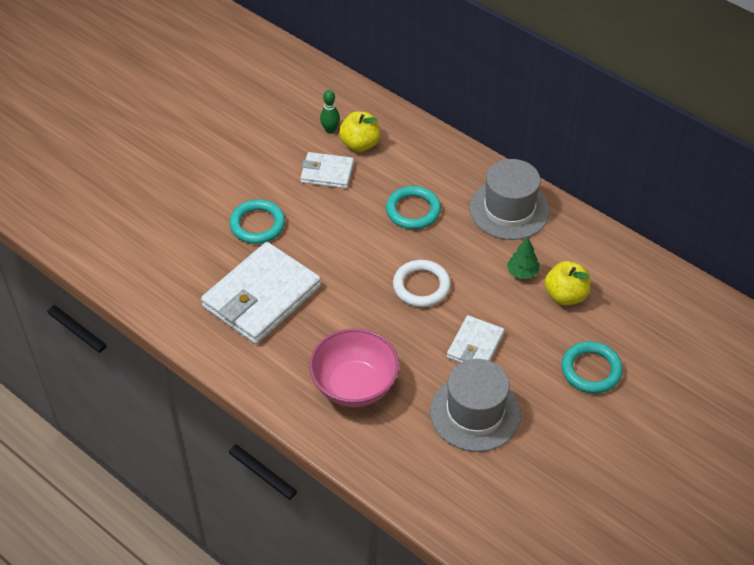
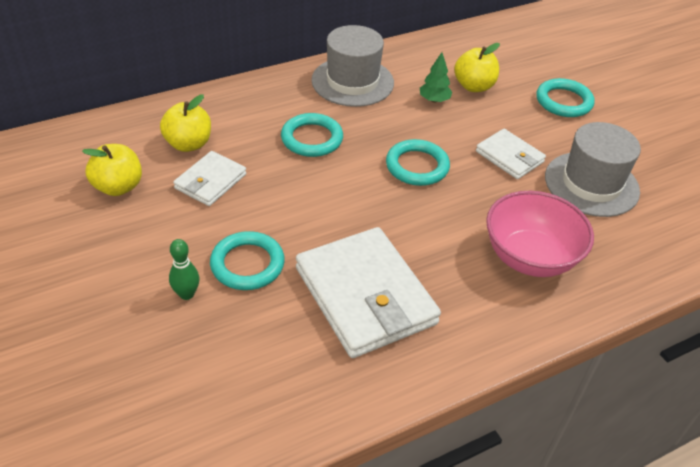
camera: 70 degrees left, 5 degrees down
(292, 129) = (118, 187): none -> yellow apple
(330, 130) = (147, 158): green bowling pin -> green bowling pin (186, 294)
(421, 286) = (417, 166): white ring -> turquoise ring

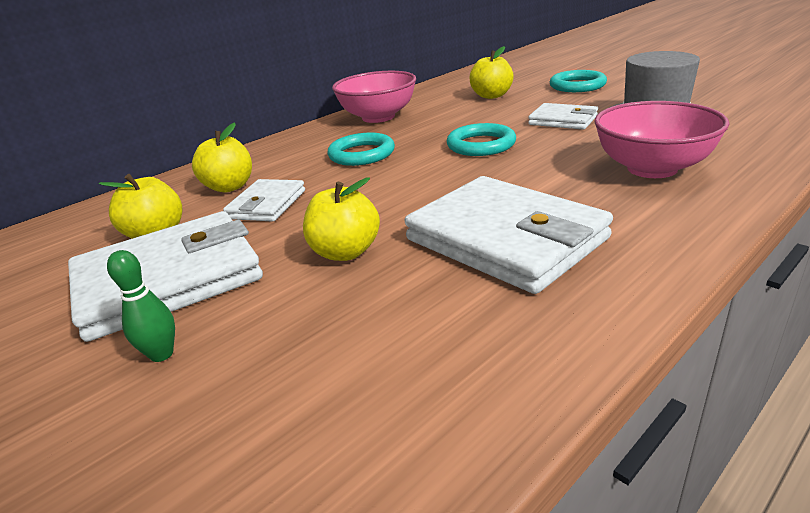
camera: 10 degrees left, 15 degrees down
(117, 245) = (169, 280): none -> white wallet
(186, 294) = (280, 297): green bowling pin -> green bowling pin (161, 354)
(247, 264) = (345, 252): turquoise ring -> yellow apple
(352, 81) = (378, 117): grey hat -> pink bowl
(434, 100) = (463, 109): green tree -> none

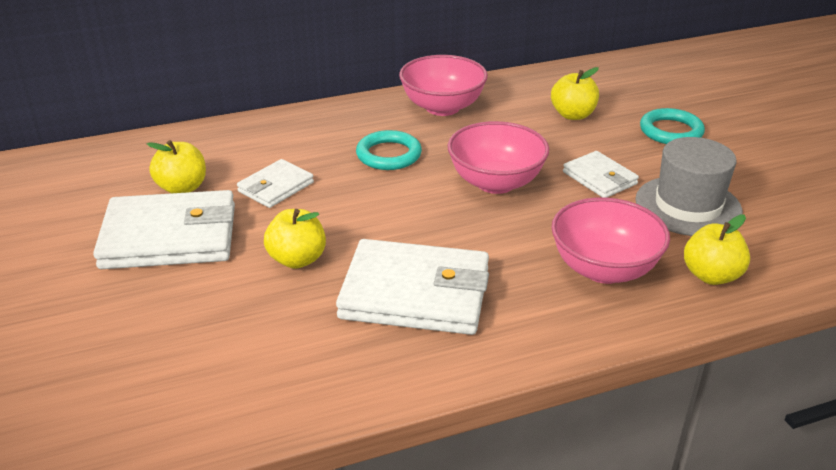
camera: 20 degrees right, 5 degrees up
(161, 354) = (137, 296): green bowling pin -> none
(229, 187) = (261, 155): yellow apple -> yellow apple (711, 275)
(481, 145) = (496, 182): turquoise ring -> pink bowl
(505, 239) = (415, 293): white wallet -> white wallet turned 60 degrees counterclockwise

